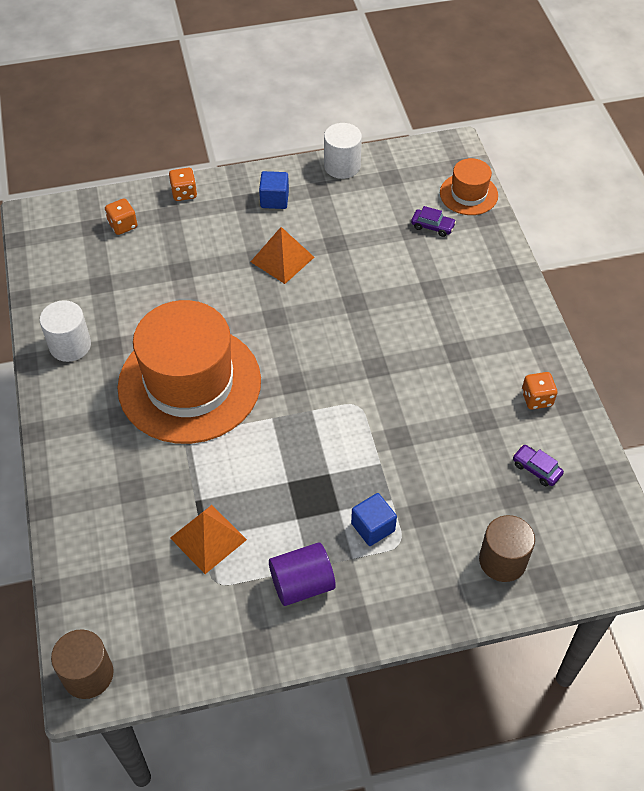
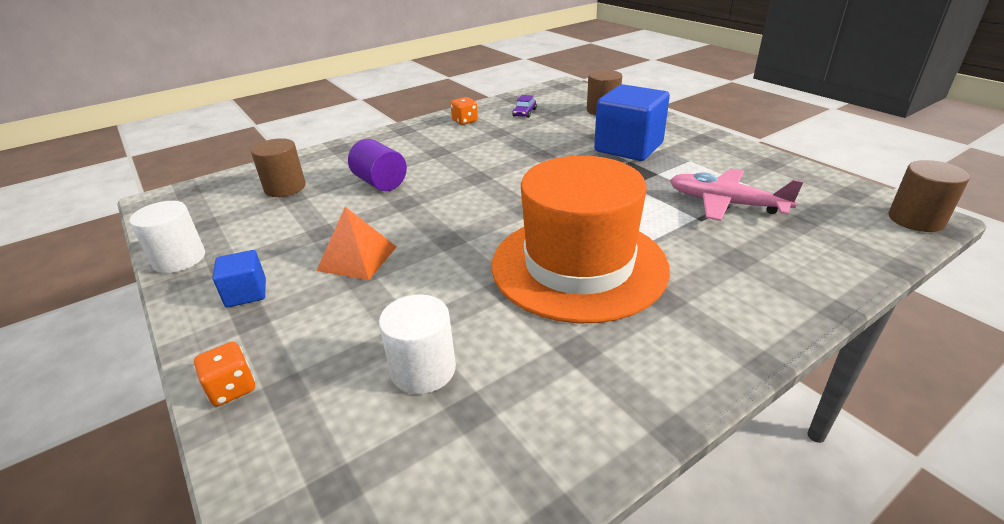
camera: 110 degrees left, 20 degrees down
(70, 345) = (606, 393): white cylinder -> white cylinder (423, 370)
(123, 225) = (323, 439): orange dice -> none
(208, 538) = (726, 203): orange pyramid -> pink plane
(302, 584) = (705, 159): purple cylinder -> purple cylinder (380, 183)
(373, 527) = (628, 147): blue cube -> blue cube, size x2.03
(432, 226) = (285, 188): purple car -> brown cylinder
(468, 194) = (235, 180): orange hat -> none

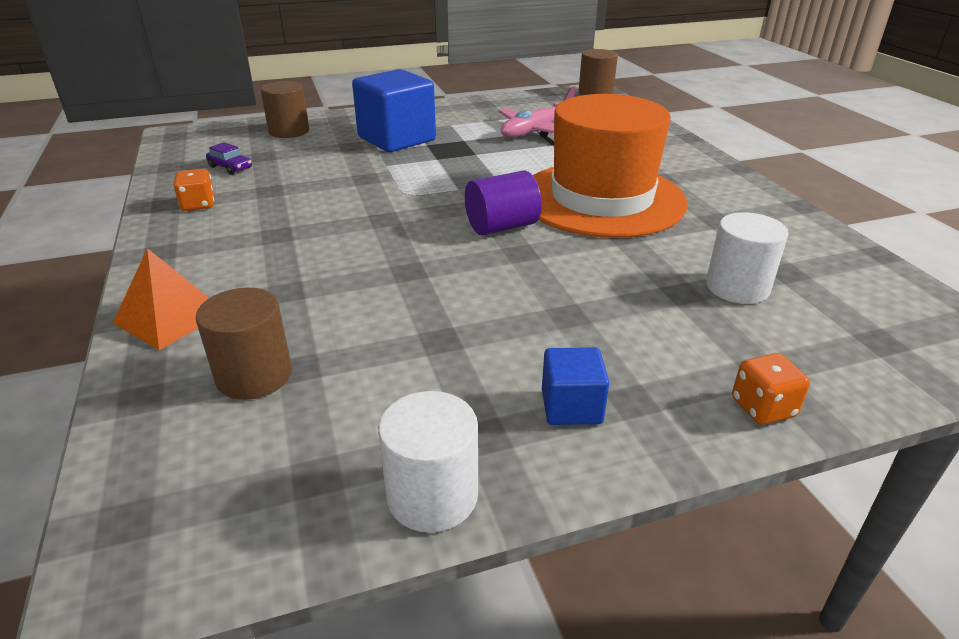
camera: 75 degrees left, 0 degrees up
(357, 258) = (527, 313): orange pyramid -> orange pyramid (170, 317)
(380, 183) = (331, 284): purple cylinder -> purple cylinder (502, 227)

